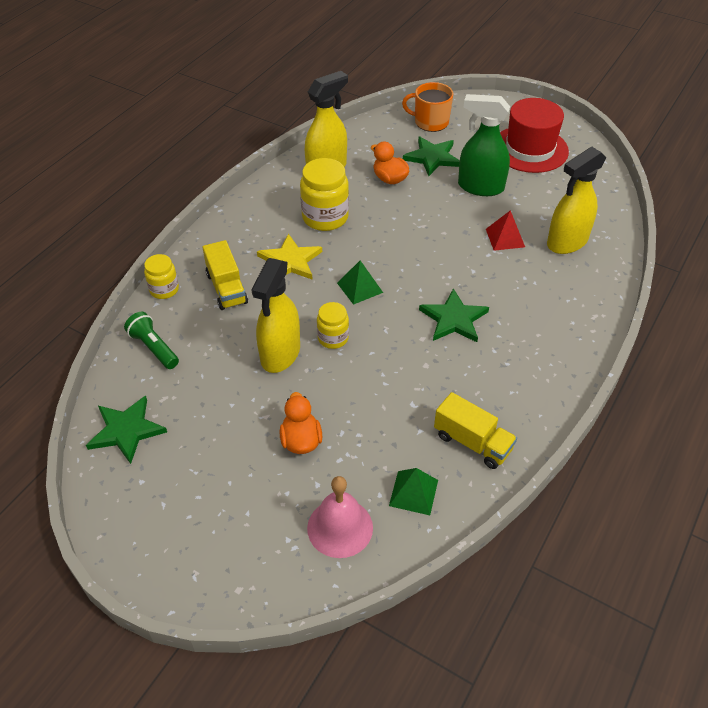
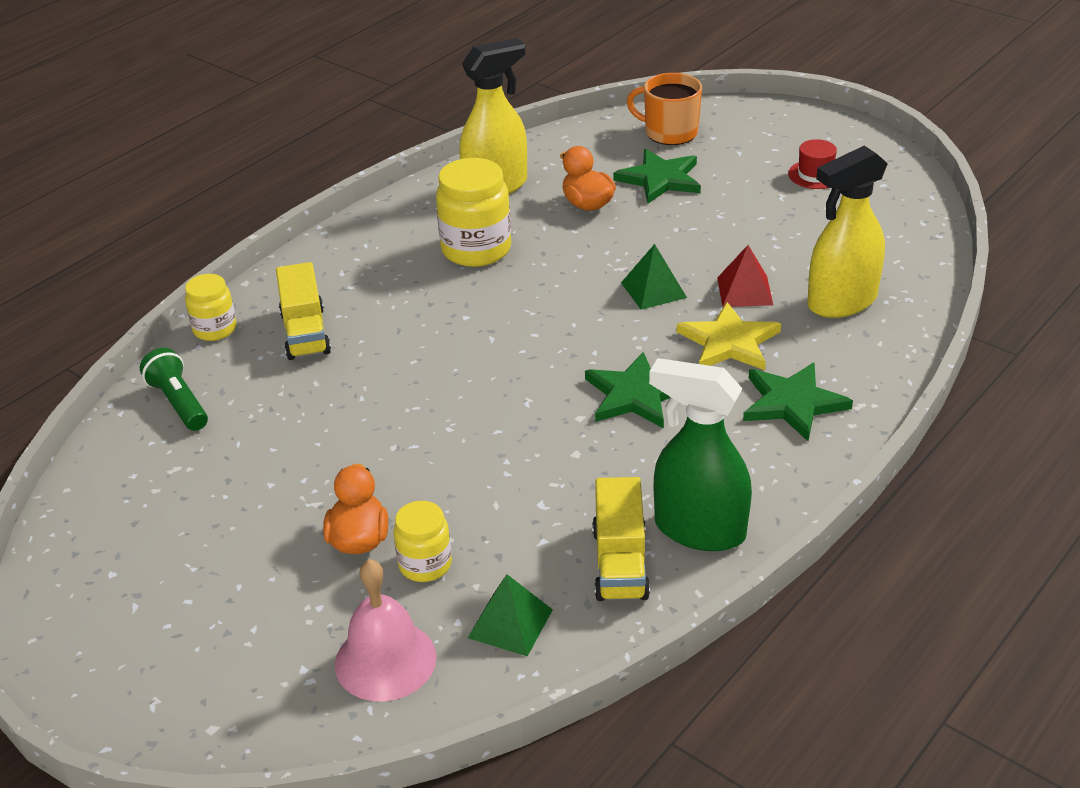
camera: 10 degrees right, 10 degrees down
(126, 430) = (109, 506): green star -> green star (792, 403)
(280, 354) = (360, 423): yellow spray bottle -> none
(290, 261) = (408, 303): yellow star -> yellow star (729, 342)
(333, 338) = (444, 408): yellow jar -> yellow jar (425, 564)
(360, 287) = (503, 344): green pyramid -> green pyramid (653, 290)
(472, 442) = (620, 563): yellow truck -> yellow truck turned 45 degrees clockwise
(480, 187) = (723, 221): green spray bottle -> green spray bottle (699, 530)
(530, 149) = (815, 175): red hat -> red hat, size x0.45

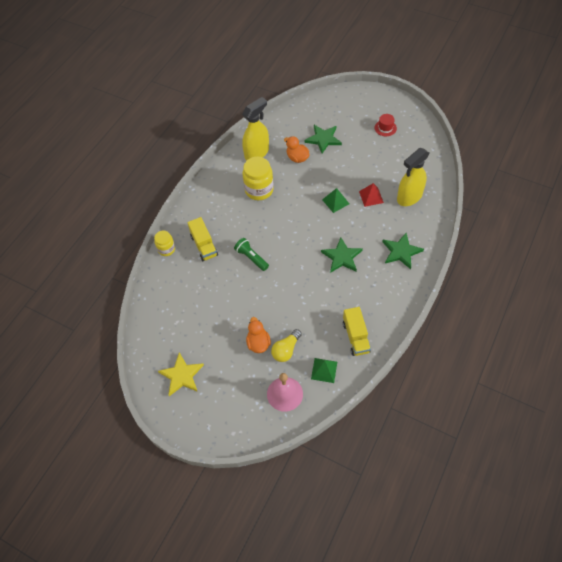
camera: 10 degrees left, 20 degrees up
(178, 403) = (166, 289): green flashlight -> green flashlight (251, 258)
(425, 564) = (286, 350): yellow jar -> yellow light bulb
(670, 132) = (321, 111): orange mug -> none
(699, 530) = (380, 317): green spray bottle -> none
(729, 342) = (371, 225): yellow star -> yellow star (182, 375)

